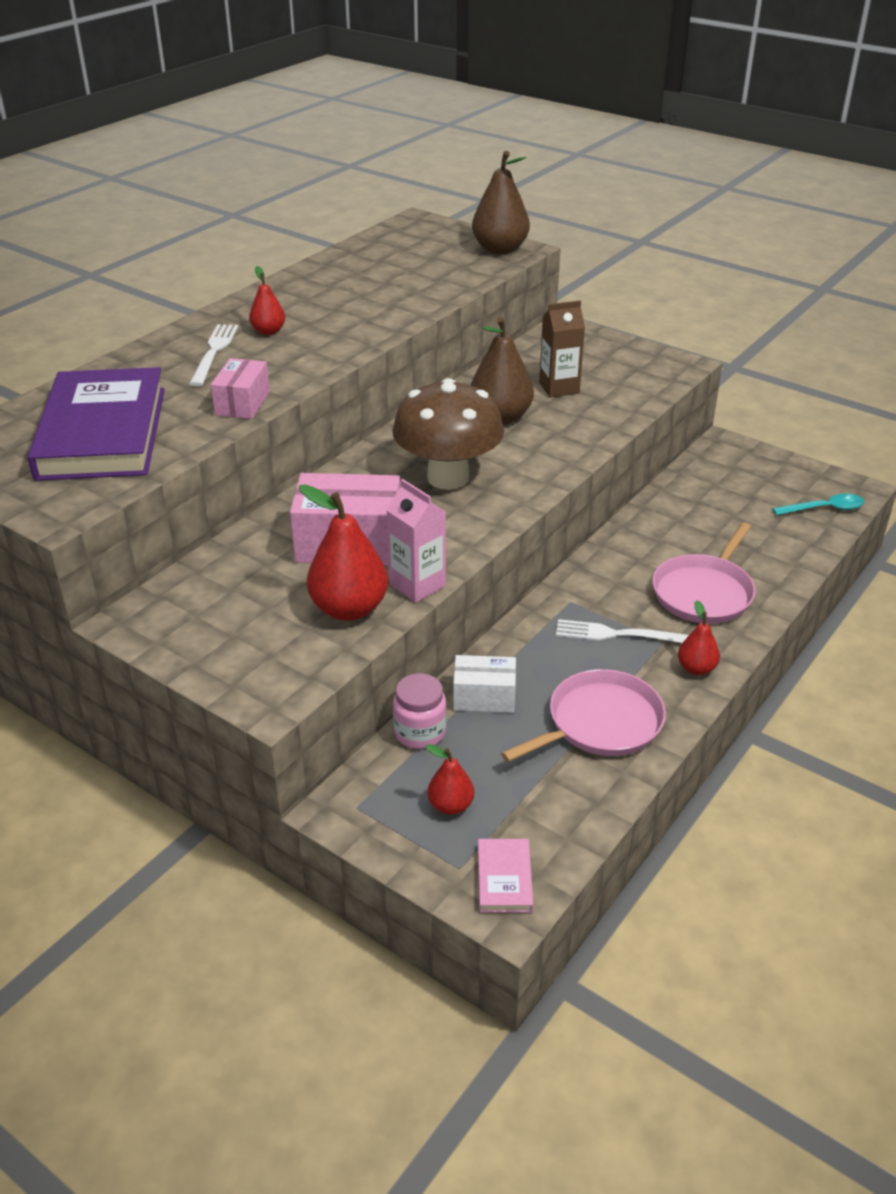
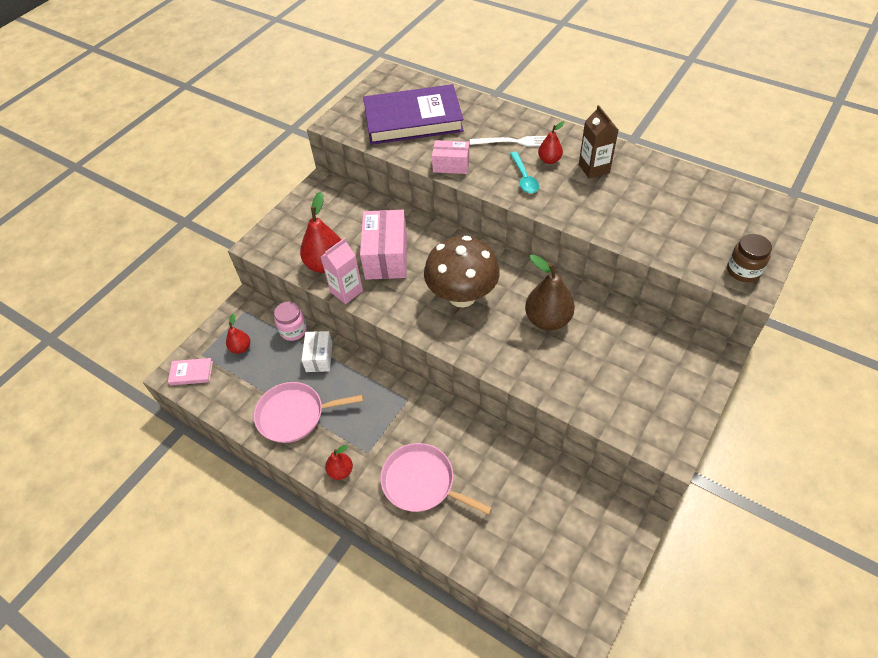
camera: 90 degrees right, 15 degrees up
(500, 250) = (743, 271): brown pear -> brown jar
(559, 388) = (602, 355): brown carton -> brown carton (594, 168)
(600, 723) = (294, 415): pink pan -> pink pan turned 120 degrees clockwise
(620, 634) = (374, 427): white fork -> none
(824, 509) = (546, 591): turquoise spoon -> turquoise spoon (524, 178)

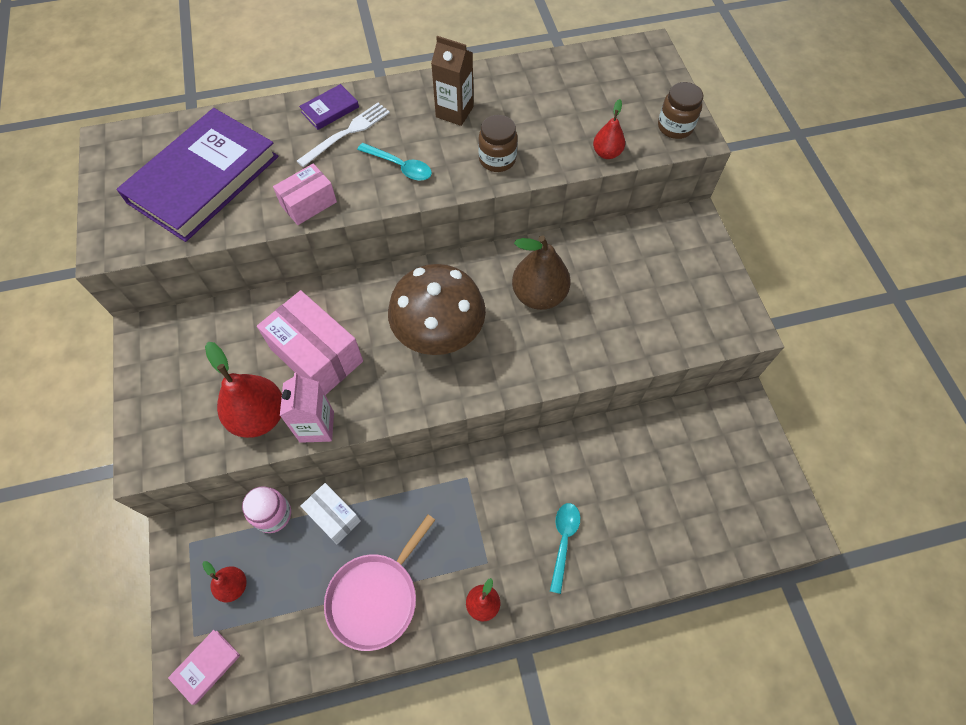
camera: 50 degrees left, 10 degrees up
(422, 482) = (563, 541): pink pan -> turquoise spoon
(520, 124) = (330, 109): none -> purple book
(549, 160) = (403, 130): red pear -> red pear (606, 153)
(588, 211) = (497, 159): none -> brown jar

